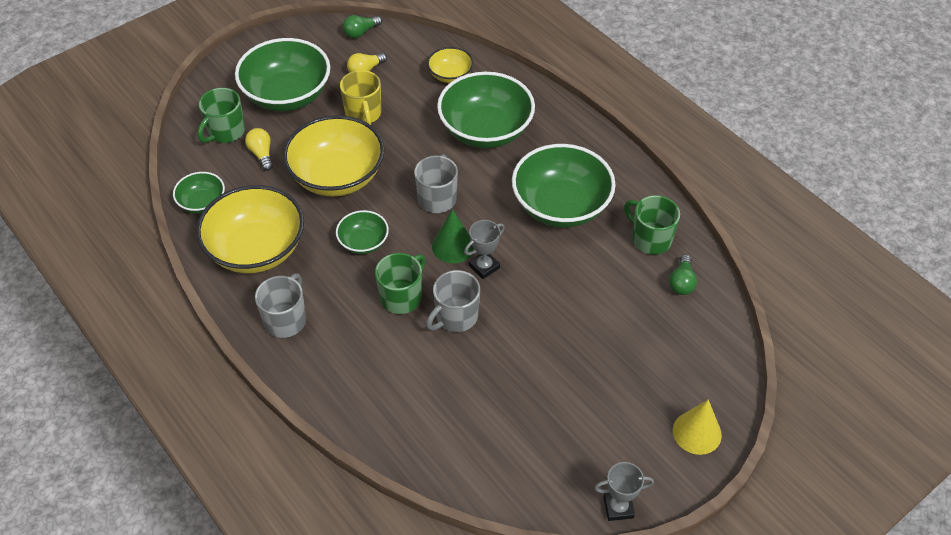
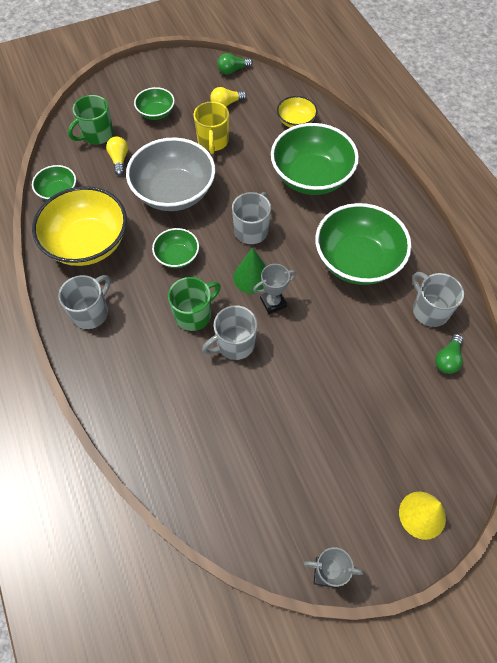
camera: 15 degrees right, 10 degrees up
(287, 95) = (156, 113): green bowl -> green bowl, size x0.50
(337, 176) = (174, 192): yellow bowl -> grey bowl
(650, 239) = (429, 310): green mug -> grey mug

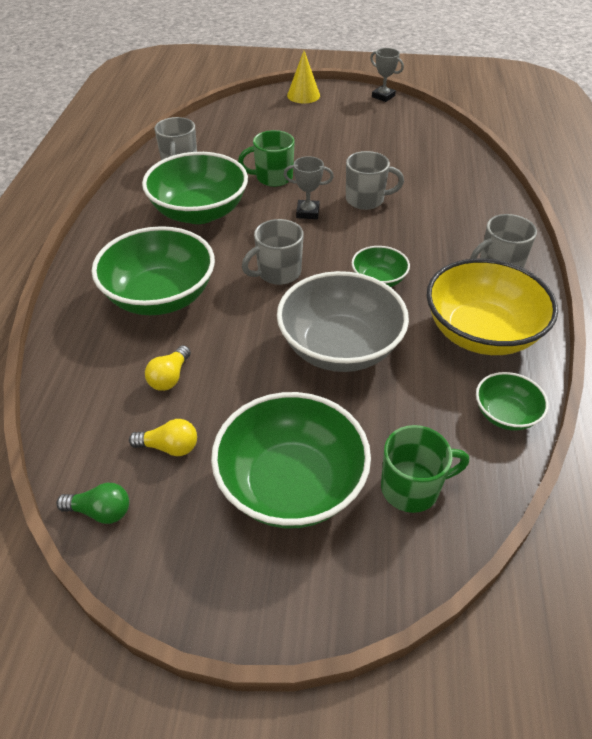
camera: 150 degrees left, 15 degrees down
(119, 160) = (393, 426): yellow light bulb -> yellow light bulb (170, 377)
(156, 113) = (291, 484): green bowl -> green bowl, size x1.98
(194, 314) = (390, 230): green mug -> green mug (273, 178)
(213, 142) = (239, 393): yellow mug -> none
(252, 277) = (311, 236): green cone -> none
(296, 122) = (103, 371): yellow bowl -> none
(447, 359) = (202, 139): green light bulb -> none

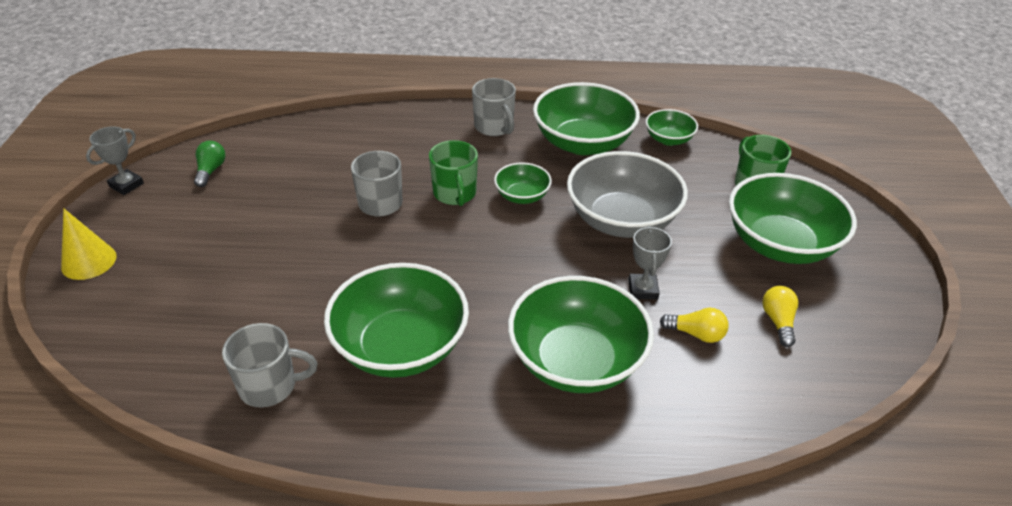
camera: 95 degrees left, 5 degrees down
(100, 511) = (863, 357): green light bulb -> green light bulb (210, 171)
(273, 178) = (323, 281): green mug -> green mug (455, 194)
(278, 273) = (519, 266): grey mug -> none
(307, 212) = (404, 247): grey trophy -> grey trophy (643, 289)
(481, 333) = (583, 143): yellow bowl -> green bowl

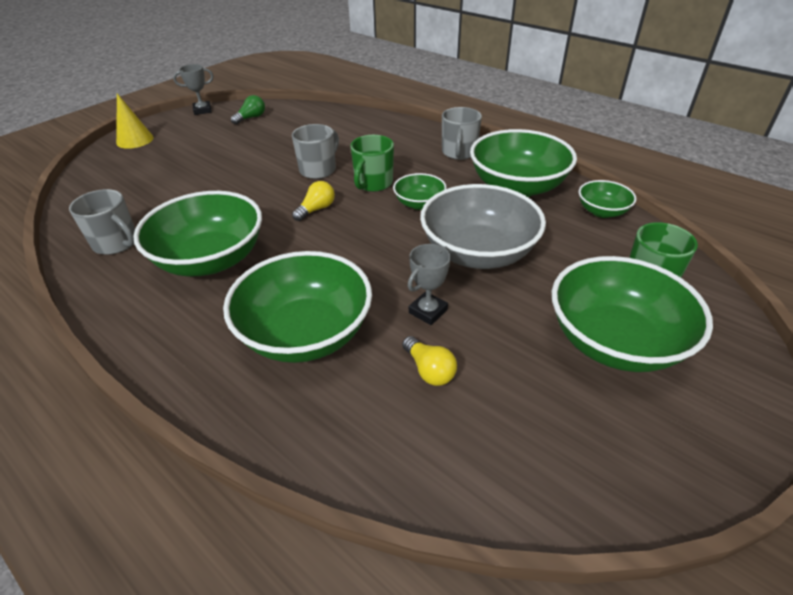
camera: 40 degrees right, 0 degrees up
(778, 322) = (524, 406): yellow light bulb -> yellow light bulb (316, 209)

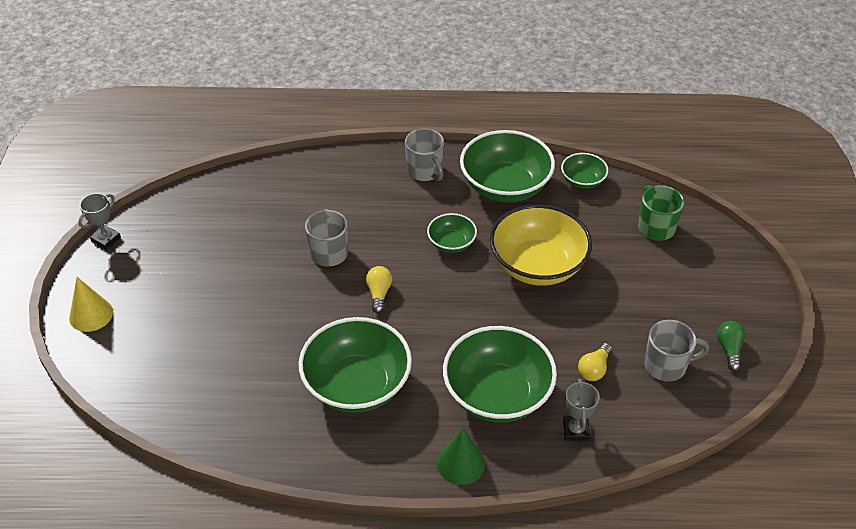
camera: 40 degrees left, 5 degrees up
(116, 243) = (257, 420): grey mug -> grey mug (666, 365)
(194, 371) = (461, 463): none -> green cone
(251, 118) = (177, 223): green light bulb -> green light bulb (729, 349)
(373, 183) = (393, 242): green mug -> none
(428, 311) = (553, 331): grey trophy -> grey trophy (575, 430)
(429, 370) = (594, 369): yellow light bulb -> yellow light bulb turned 105 degrees clockwise
(478, 253) = (537, 265): grey bowl -> yellow bowl
(614, 341) = (672, 286): green bowl -> none

